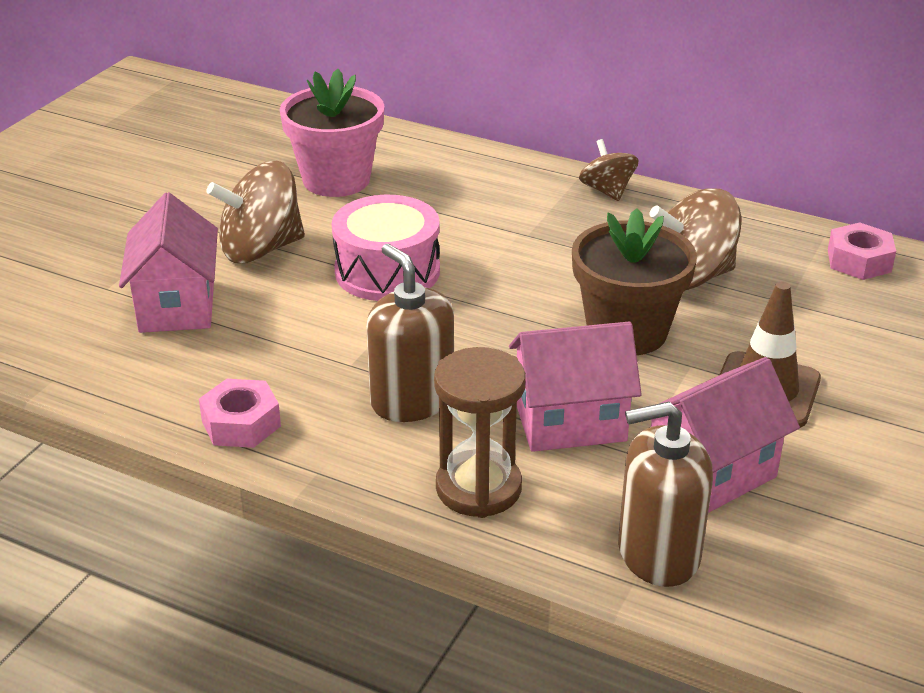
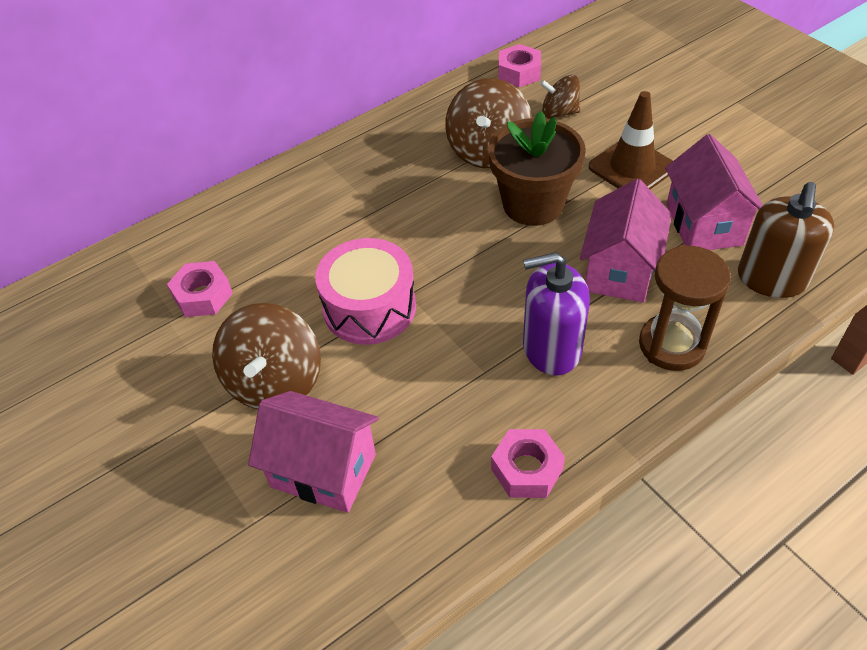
camera: 60 degrees left, 15 degrees up
(336, 180) = (203, 295): pink flower pot -> pink nut
(412, 400) = (551, 348): brown soap dispenser -> purple soap dispenser
(607, 191) = (350, 147): brown spinning top -> brown spinning top (559, 113)

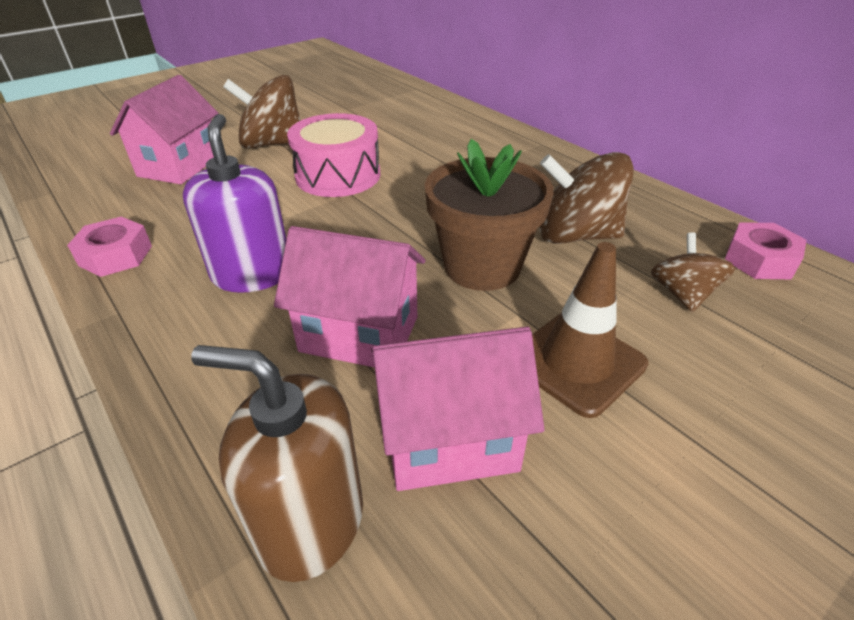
camera: 85 degrees right, 10 degrees down
(203, 295) = (366, 114): pink nut -> none
(671, 345) = (218, 372): brown hourglass -> none

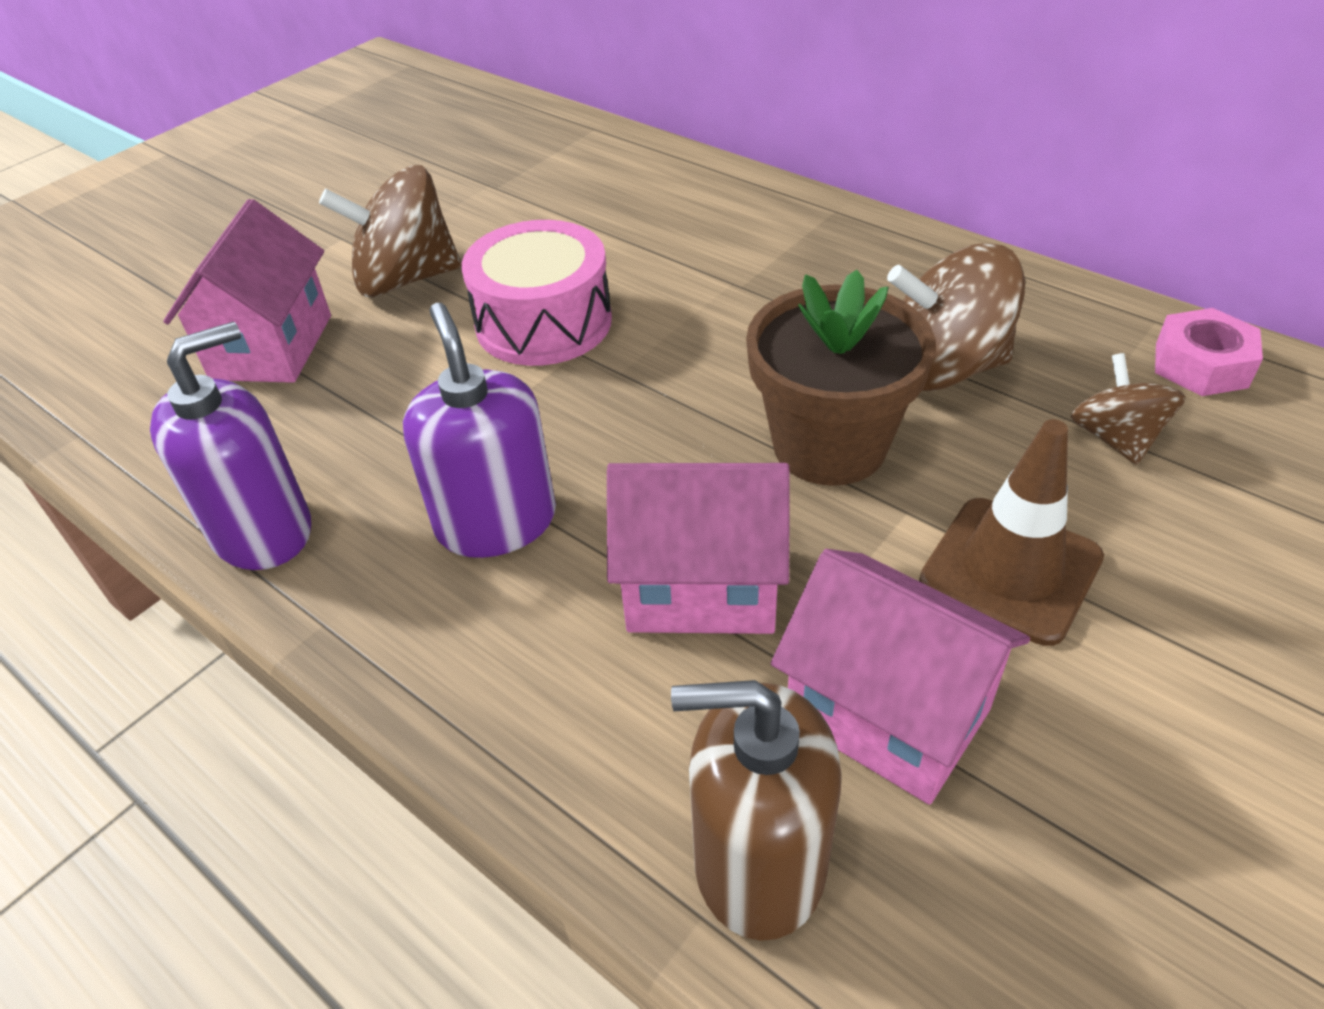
camera: 10 degrees left, 5 degrees up
(116, 256) = (262, 531): pink nut -> purple soap dispenser
(449, 439) = (887, 714): pink house -> pink house turned 60 degrees clockwise

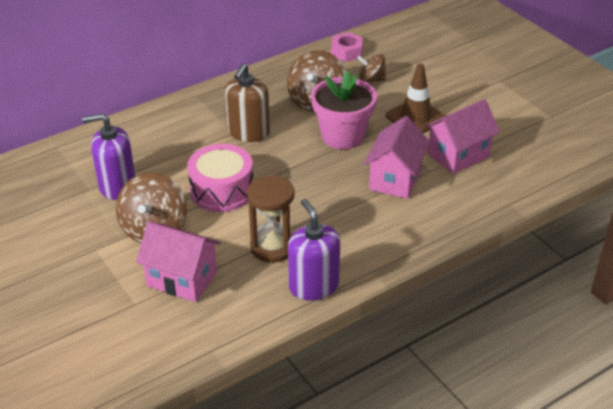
camera: 75 degrees left, 5 degrees down
(381, 436) = (272, 247): none -> brown hourglass
(496, 522) = (341, 221): purple soap dispenser -> purple soap dispenser (117, 186)
(759, 862) = (497, 190): brown soap dispenser -> brown soap dispenser (248, 132)
(829, 445) = (343, 136): brown flower pot -> pink flower pot

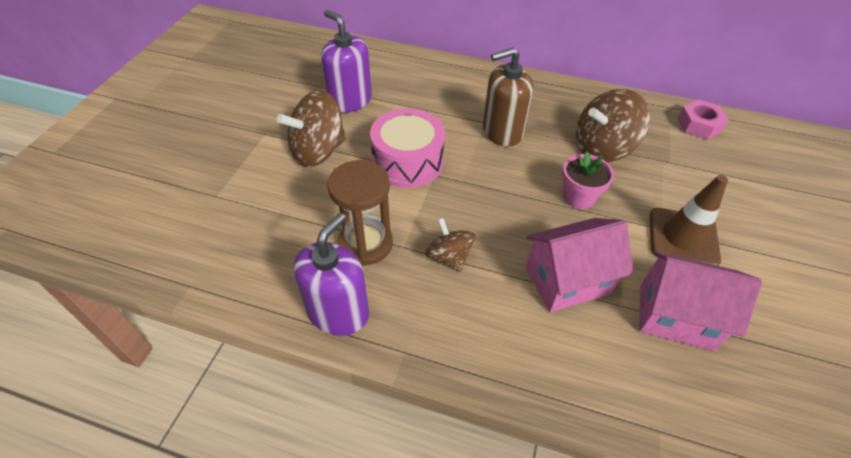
camera: 50 degrees right, 10 degrees up
(182, 279) = (269, 207): pink house -> none
(343, 136) = (578, 197): pink flower pot -> pink flower pot, size x0.59
(371, 80) = (687, 166): brown spinning top -> brown spinning top (449, 257)

